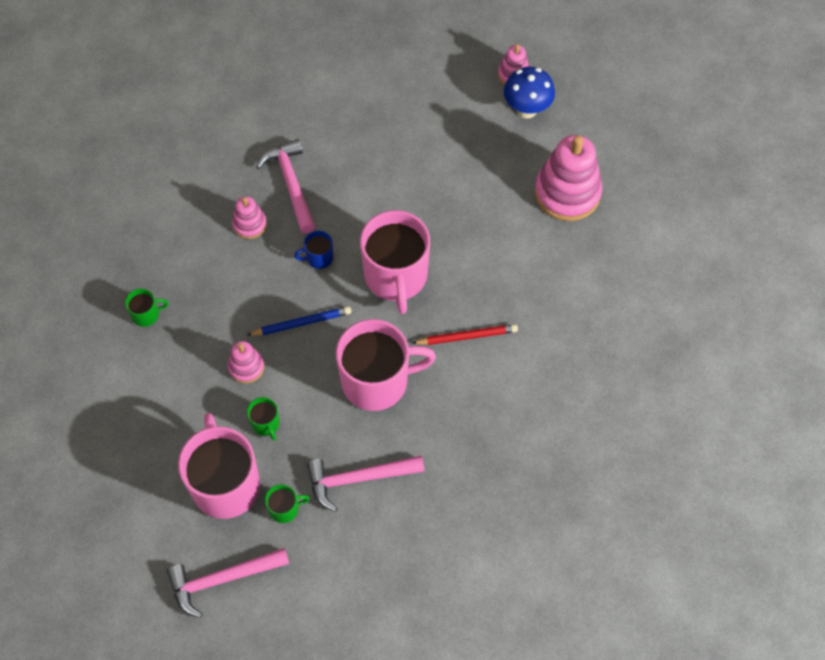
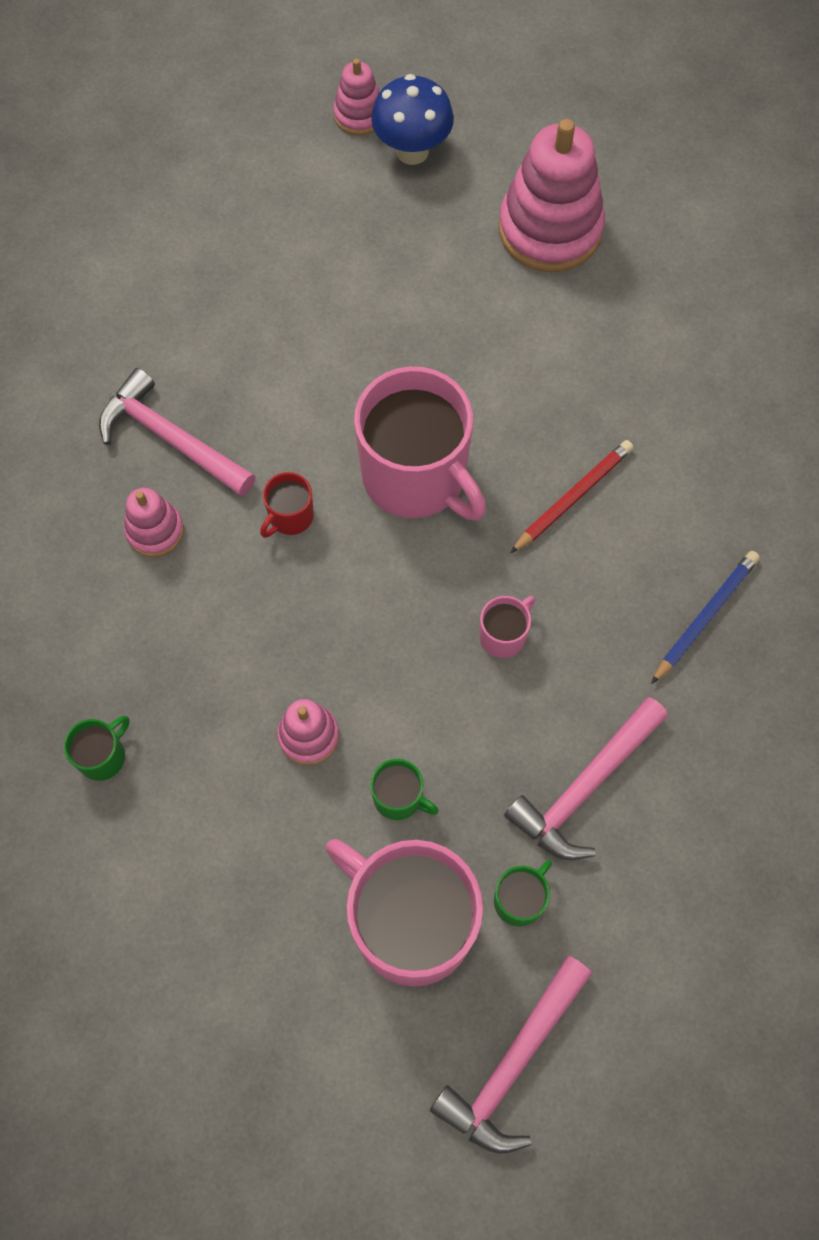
camera: 35 degrees left, 5 degrees up
(302, 323) = (338, 622): blue pencil -> blue pencil (705, 616)
(318, 257) = (290, 517): blue mug -> red mug
(377, 381) = (503, 635): pink mug -> pink mug, size x0.43

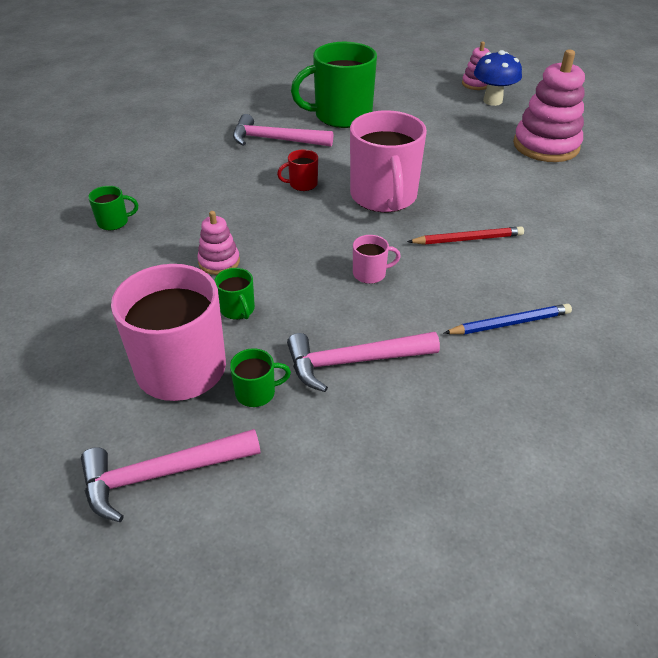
camera: 35 degrees right, 25 degrees down
(155, 531) = (233, 163): pink stacking toy -> none
(171, 439) = (275, 140): pink hammer -> pink hammer turned 60 degrees counterclockwise
(220, 320) = (341, 116): none -> green mug

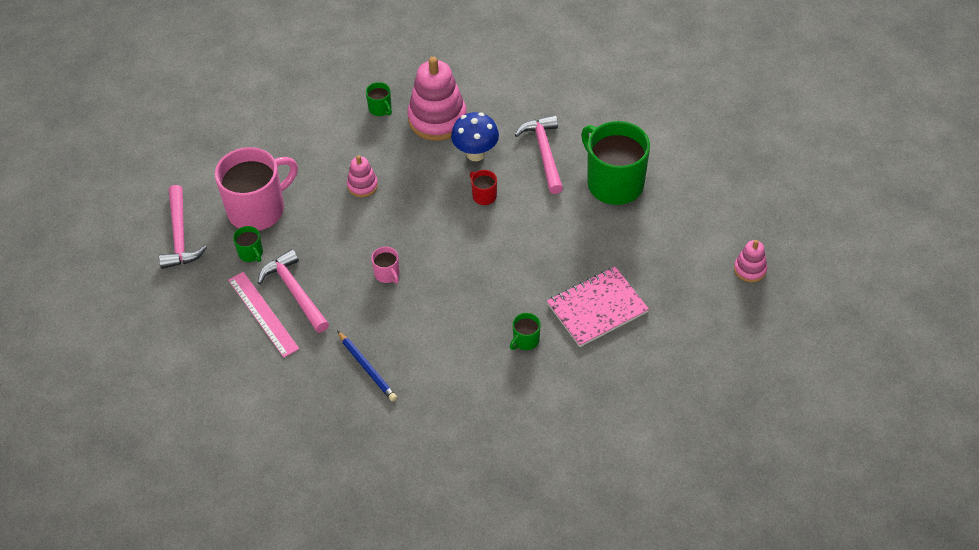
camera: 70 degrees right, 10 degrees up
(162, 474) = (180, 236): pink hammer -> pink hammer turned 150 degrees counterclockwise
(238, 309) = (318, 215): green mug -> green mug (525, 340)
(376, 405) = (263, 314): none -> pink ruler
(384, 197) = (491, 253): pink mug -> none
(468, 239) = (457, 323): red pencil -> none
(485, 156) = (597, 308): none -> pink notebook
(492, 101) = (717, 291): blue mushroom -> blue mushroom (475, 154)
(546, 146) = (643, 351): pink stacking toy -> pink stacking toy (437, 119)

